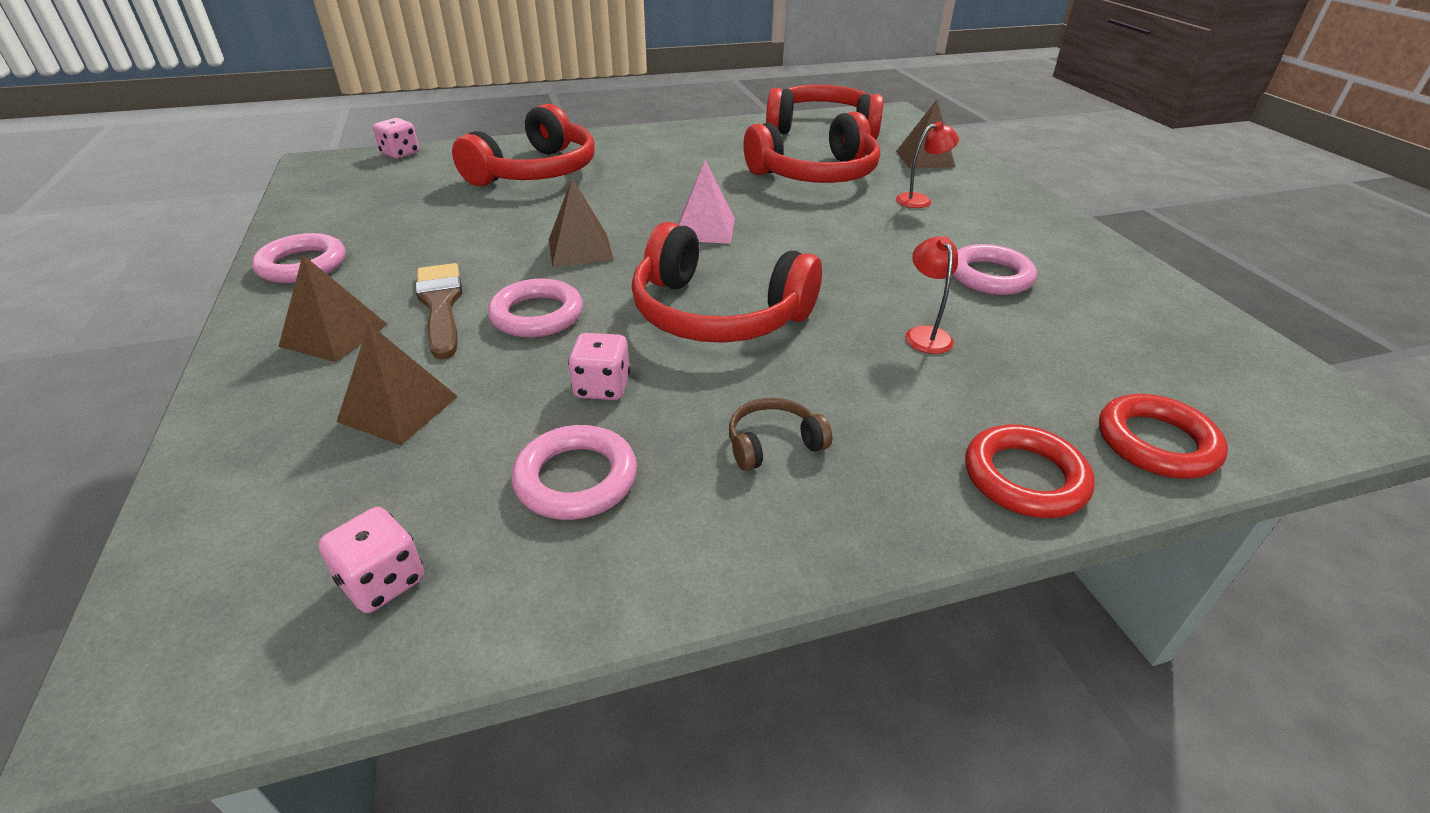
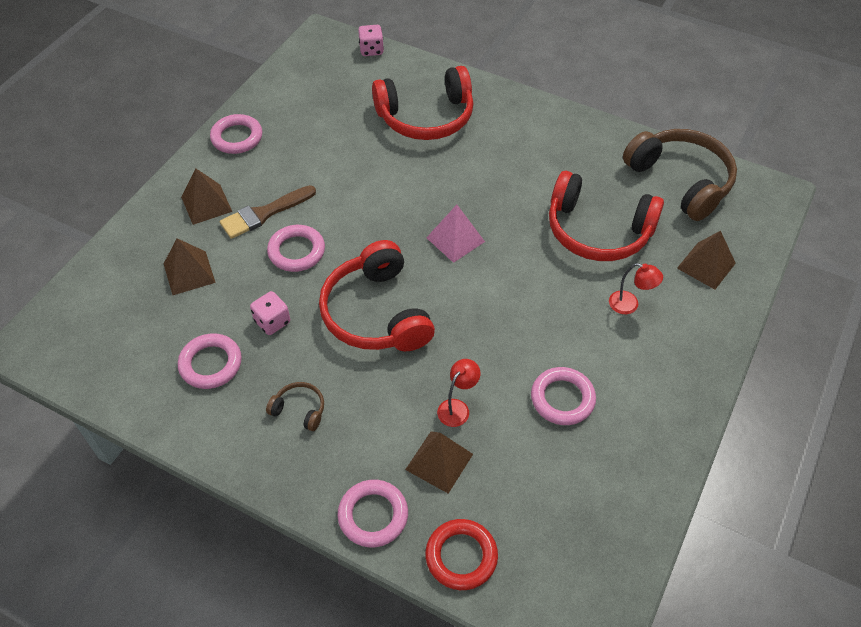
camera: 45 degrees right, 15 degrees up
(383, 581) = (113, 358): pink dice -> none
(441, 306) = (264, 213): brown brush -> brown brush turned 150 degrees counterclockwise
(580, 249) = (370, 212): brown pyramid -> brown pyramid (439, 461)
(822, 129) = (680, 181): red headphones -> brown headphones
(1024, 478) = (373, 515): red ring -> pink ring

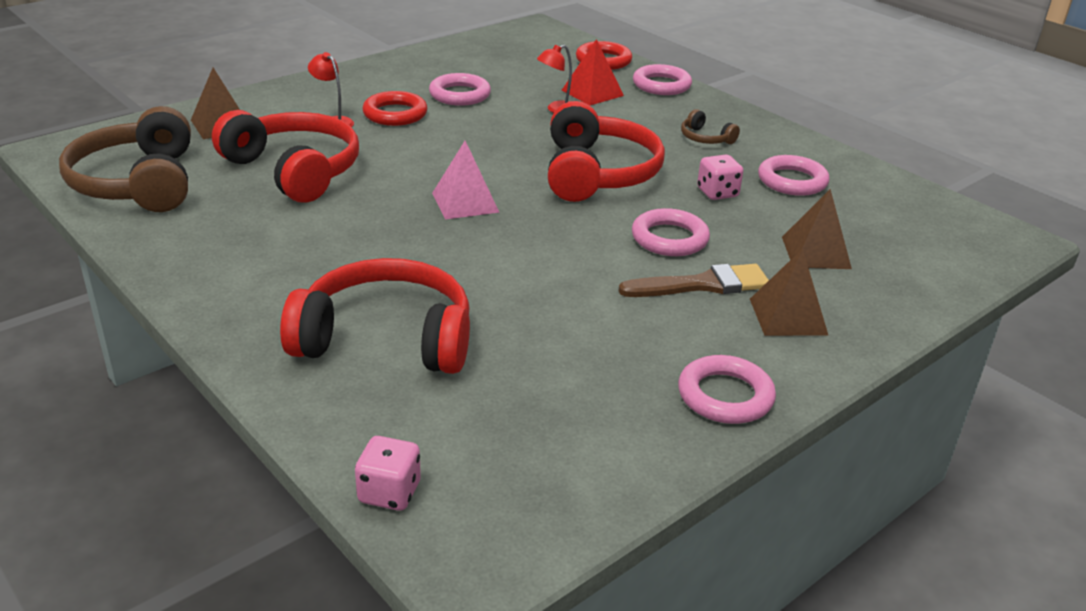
camera: 160 degrees left, 20 degrees down
(439, 461) = (592, 93): brown pyramid -> red pyramid
(592, 338) = (395, 114): none -> red ring

